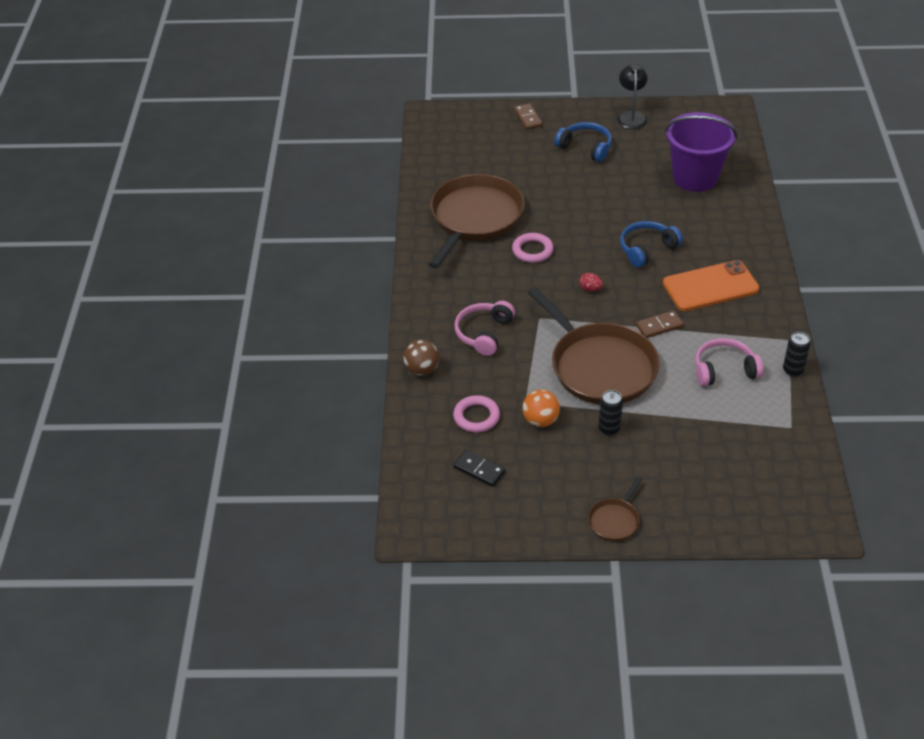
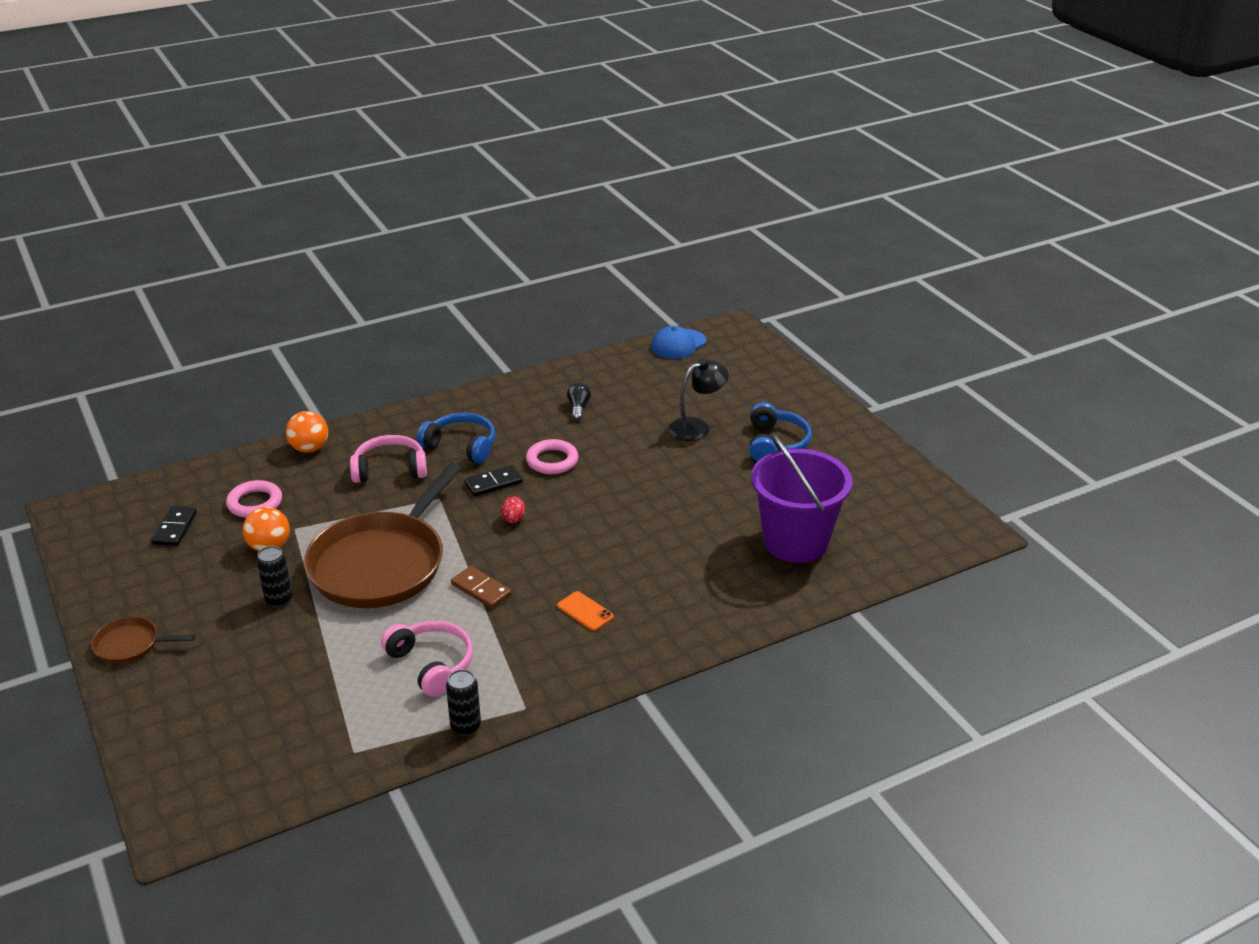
camera: 60 degrees right, 10 degrees down
(422, 370) = (309, 448): brown ball -> orange ball
(429, 146) = (678, 344): none -> blue cap
(474, 218) = (578, 408): brown pan -> black light bulb
(528, 118) = (791, 389): brown domino -> none
(539, 286) = (493, 483): none -> black domino
(631, 116) = (872, 459): black lamp -> black lamp (697, 427)
(647, 249) = (619, 541): blue headphones -> blue headphones (461, 446)
(710, 286) = (585, 611): orange phone -> orange phone, size x0.44

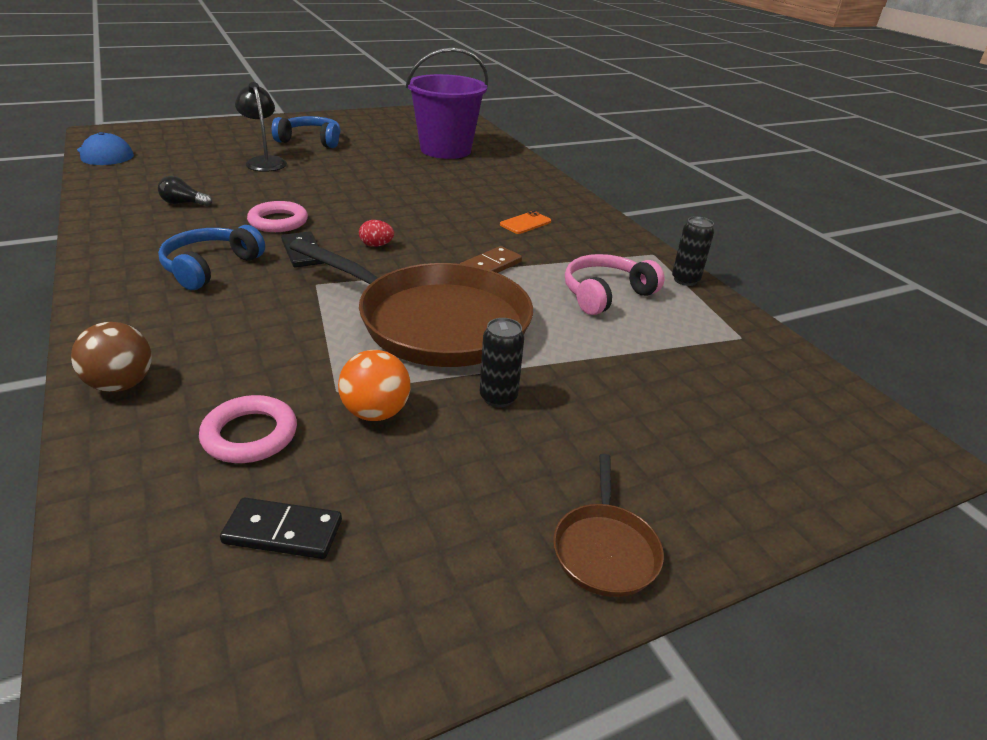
camera: 90 degrees left, 0 degrees up
(309, 448) = (121, 384): orange ball -> brown ball
(390, 469) = (231, 315): pink headphones -> none

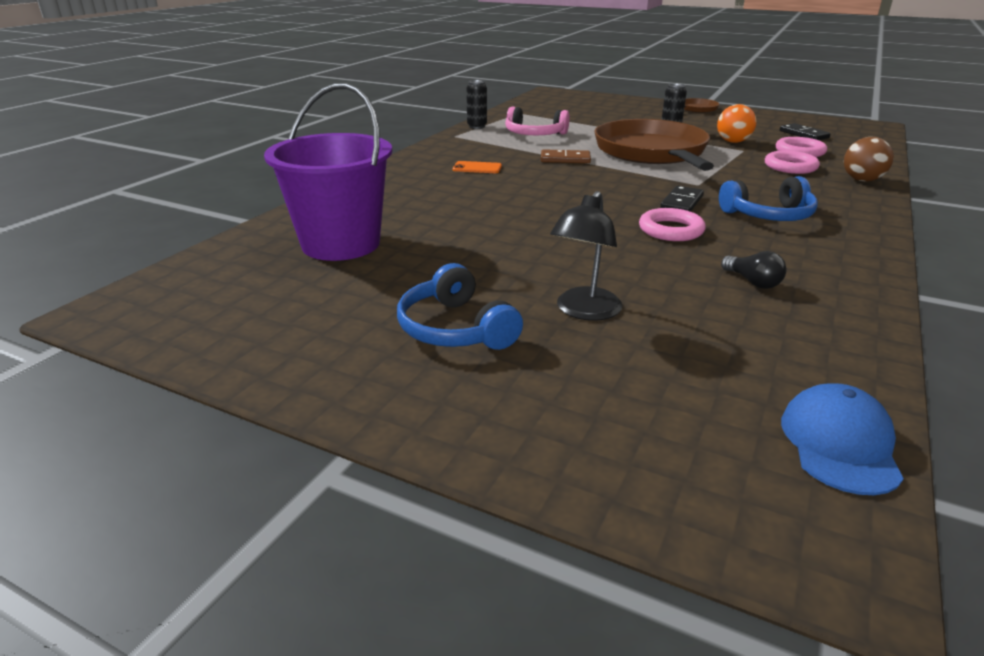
camera: 125 degrees left, 5 degrees down
(238, 373) = (790, 167): none -> pink ring
(376, 245) = (617, 190): red egg -> none

